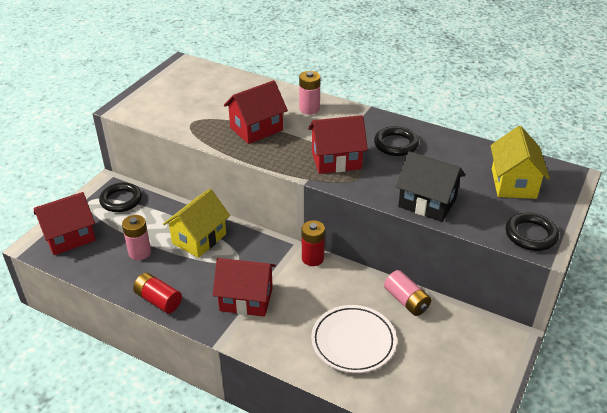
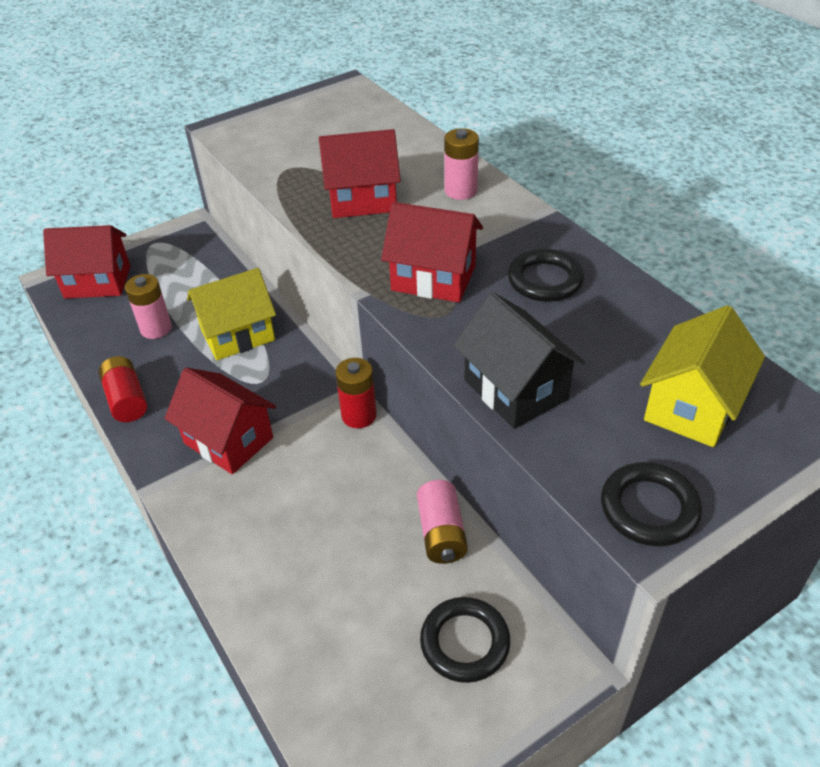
camera: 30 degrees right, 5 degrees up
(121, 200) = (189, 253): black ring -> black ring (465, 642)
(353, 342) = (318, 563): white plate -> none

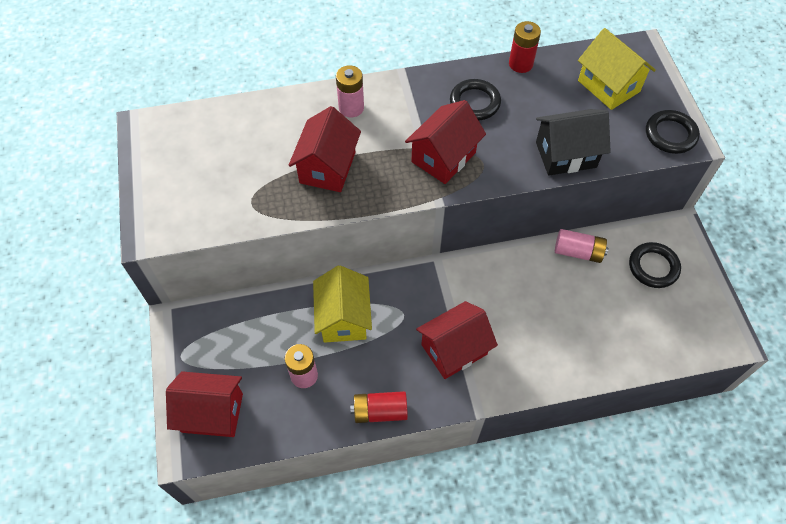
camera: 70 degrees left, 15 degrees up
(97, 282) = (212, 413): red house -> red house turned 75 degrees clockwise
(359, 415) = (465, 264): red battery -> red battery (520, 64)

